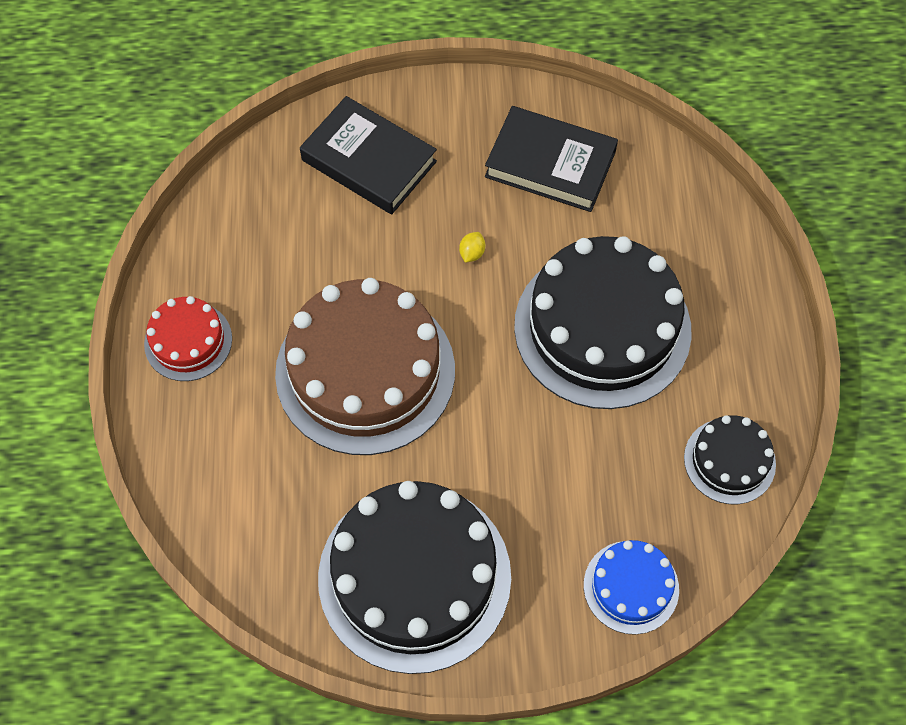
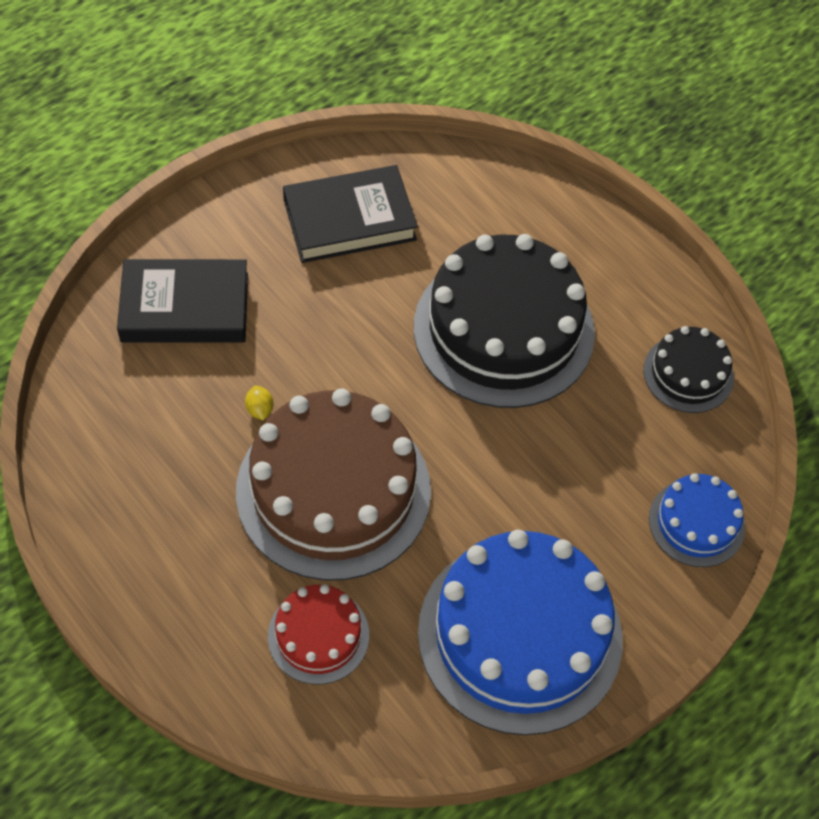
camera: 40 degrees left, 5 degrees down
(188, 341) = (146, 568): red cake -> red cake (318, 635)
(414, 577) = (520, 635): black cake -> blue cake
(472, 253) = (344, 333): yellow lemon -> yellow lemon (259, 409)

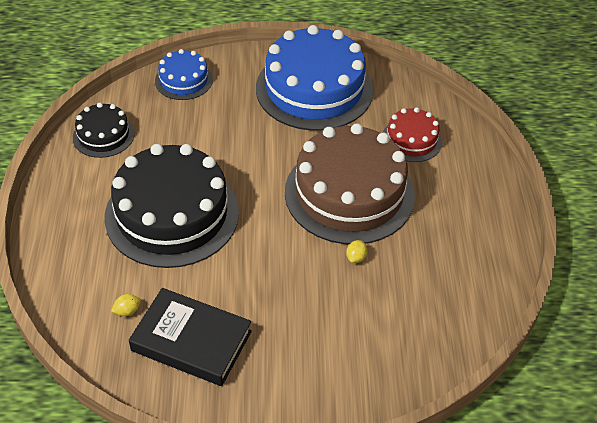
camera: 140 degrees left, 10 degrees down
(185, 307) = (354, 350): black book -> none
(437, 209) = (127, 311): none -> yellow lemon

